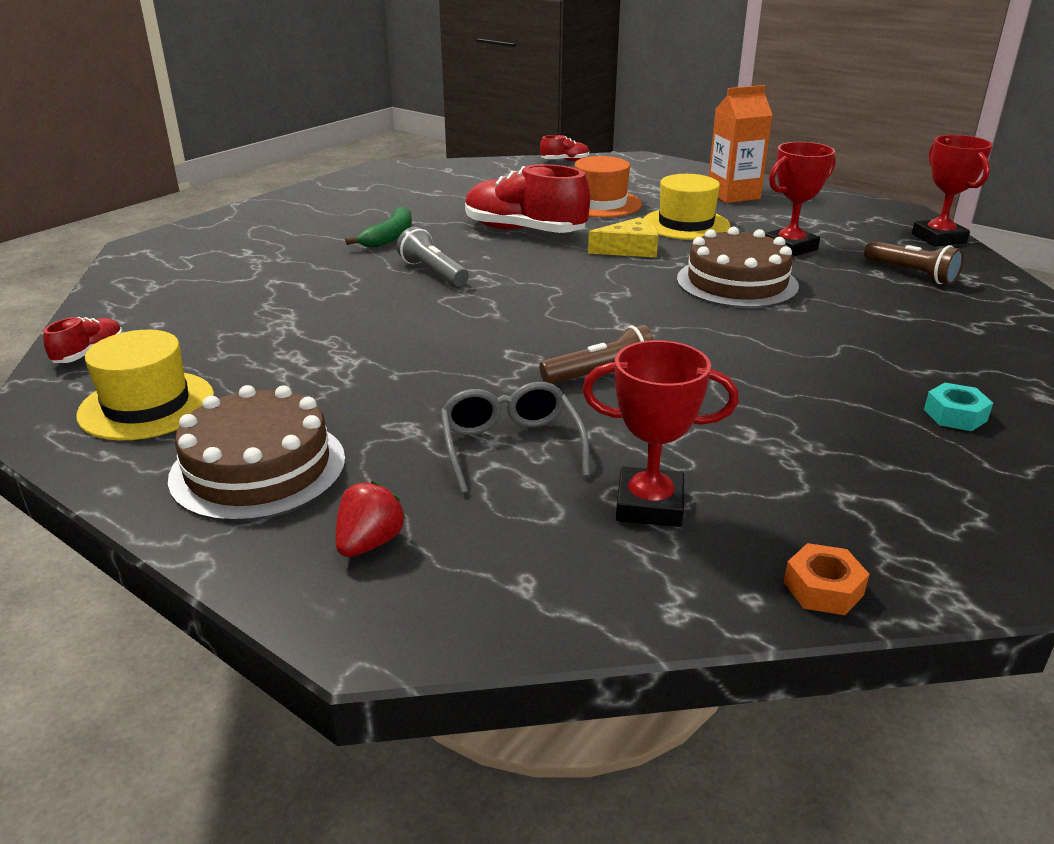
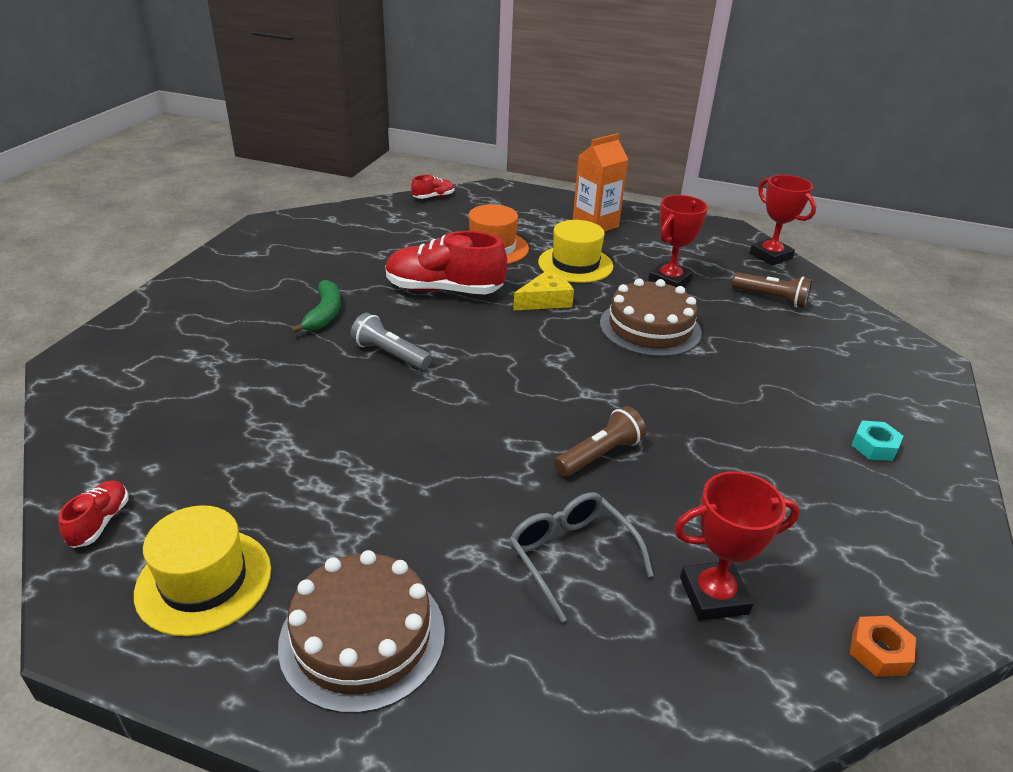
camera: 20 degrees left, 5 degrees up
(369, 543) = (514, 702): red strawberry -> none

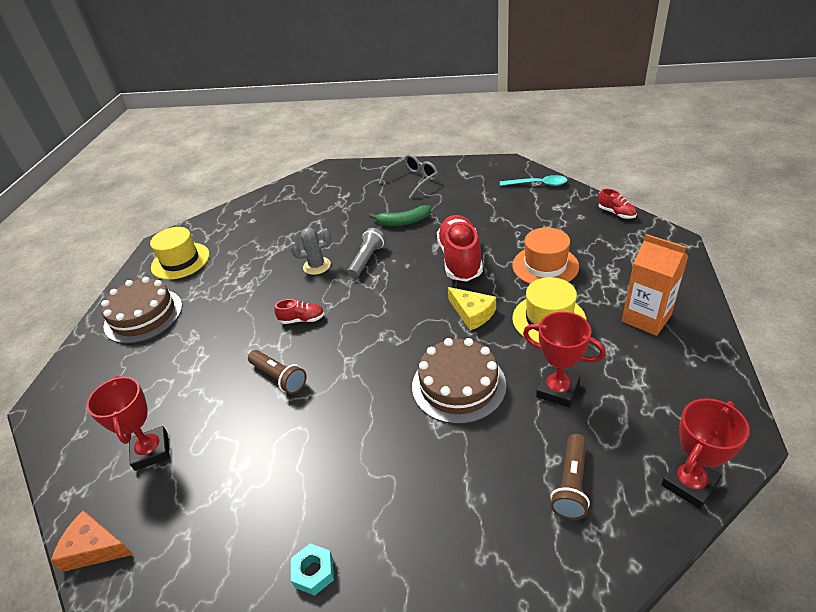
camera: 85 degrees right, 5 degrees up
(100, 522) = (216, 222): red shoe -> red shoe (302, 319)
(336, 218) = (538, 184): none -> turquoise spoon
(369, 400) = (317, 266): none -> grey cactus
(571, 556) = (188, 379): grey glasses -> grey glasses (413, 180)
(878, 652) = (94, 548): orange nut -> orange cheese

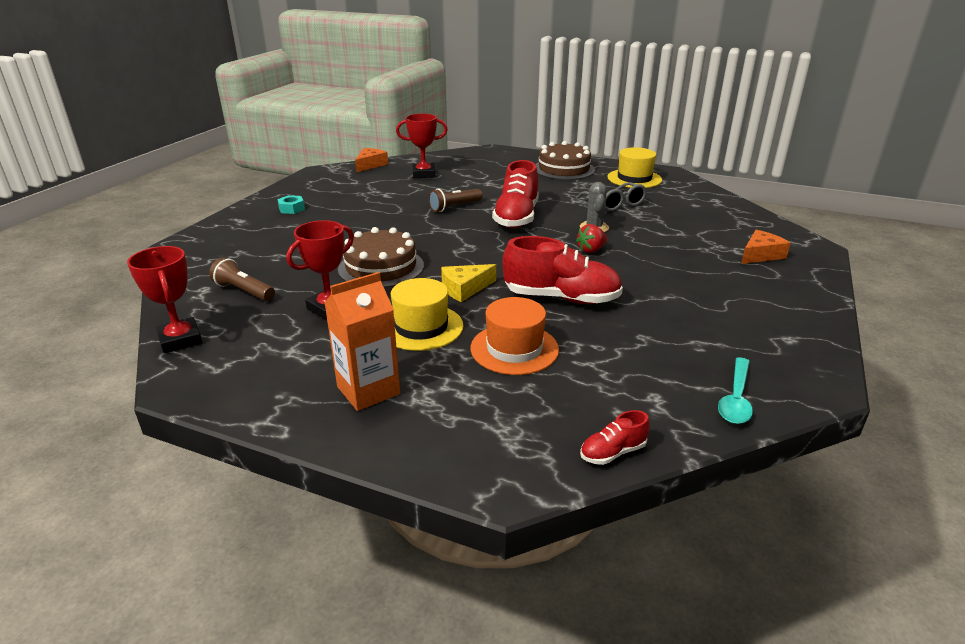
camera: 100 degrees right, 10 degrees down
(302, 319) = (516, 217): red shoe -> red shoe, size x2.15
(348, 186) = (760, 255): none -> orange cheese
(367, 260) = (591, 250): grey flashlight -> red strawberry
(403, 222) = (660, 277): green banana -> none
(413, 180) = (769, 297): grey glasses -> grey glasses (614, 203)

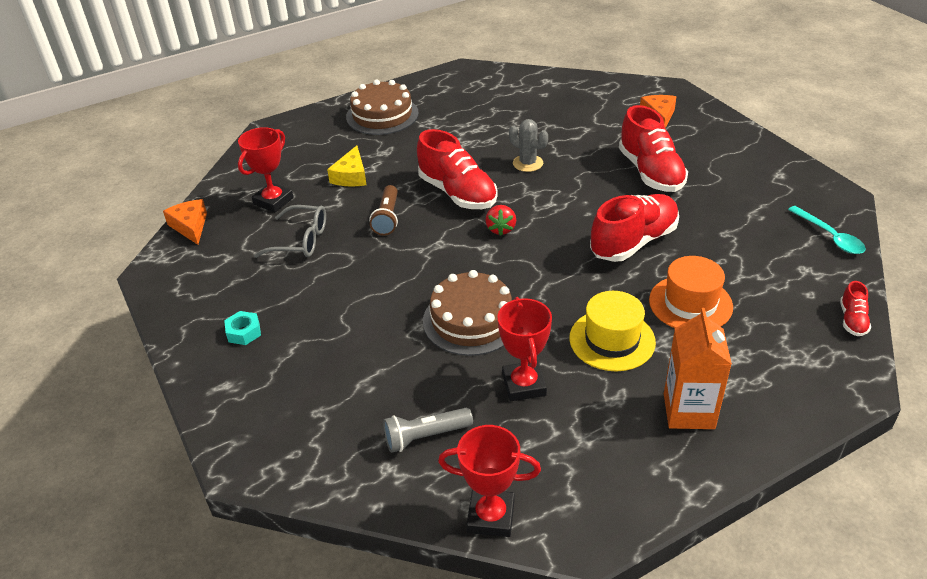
camera: 50 degrees left, 10 degrees up
(244, 291) = (425, 436): brown flashlight -> grey flashlight
(464, 289) = (567, 286): yellow cheese -> yellow cheese (351, 176)
(591, 250) = (568, 186): red strawberry -> red strawberry (501, 229)
(614, 203) = (493, 129): grey glasses -> grey glasses (300, 240)
(634, 179) = (455, 92): yellow hat -> none
(671, 276) = (650, 172): none -> red shoe

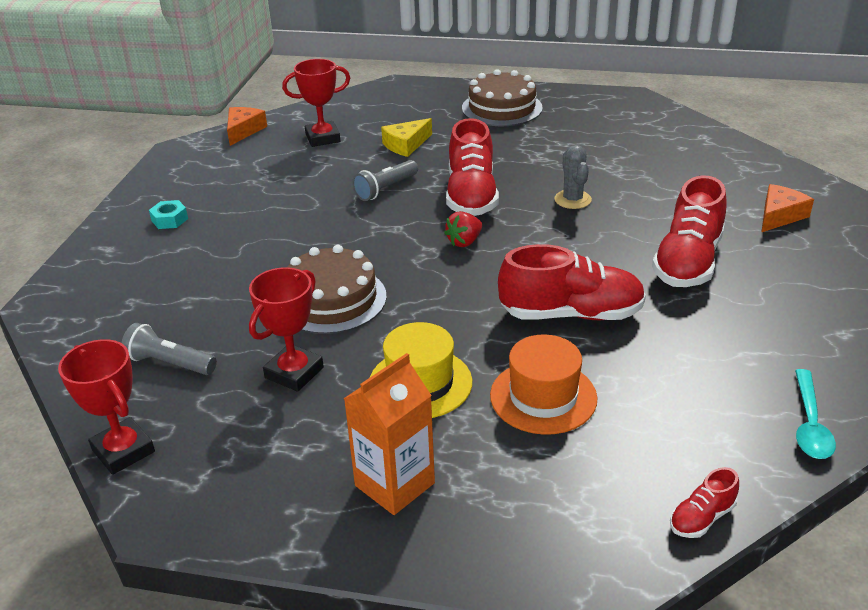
camera: 40 degrees right, 5 degrees down
(300, 240) = (299, 175): grey glasses -> none
(387, 218) = (385, 189): brown flashlight -> grey flashlight

